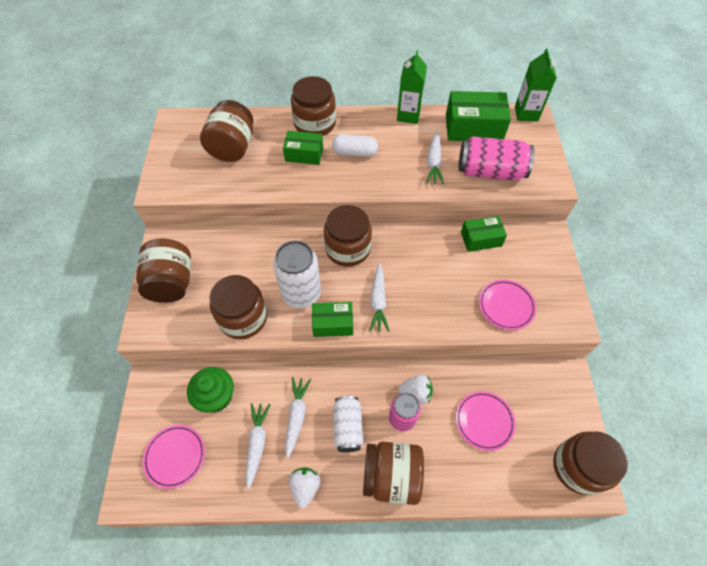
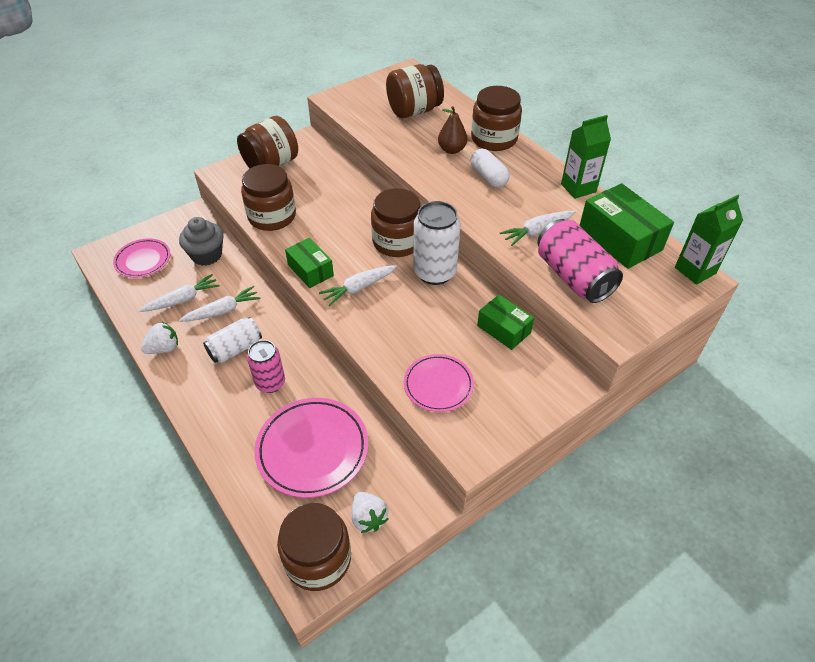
camera: 55 degrees right, 10 degrees down
(216, 396) = (206, 255): green cupcake -> grey cupcake
(301, 294) = (323, 237): white can -> white can (434, 272)
(304, 154) = (452, 150): green box -> brown pear
(391, 476) = (209, 402): brown jar -> none
(416, 393) = (304, 381): white strawberry -> white strawberry (368, 518)
(484, 421) = (312, 449): pink plate -> pink plate, size x1.61

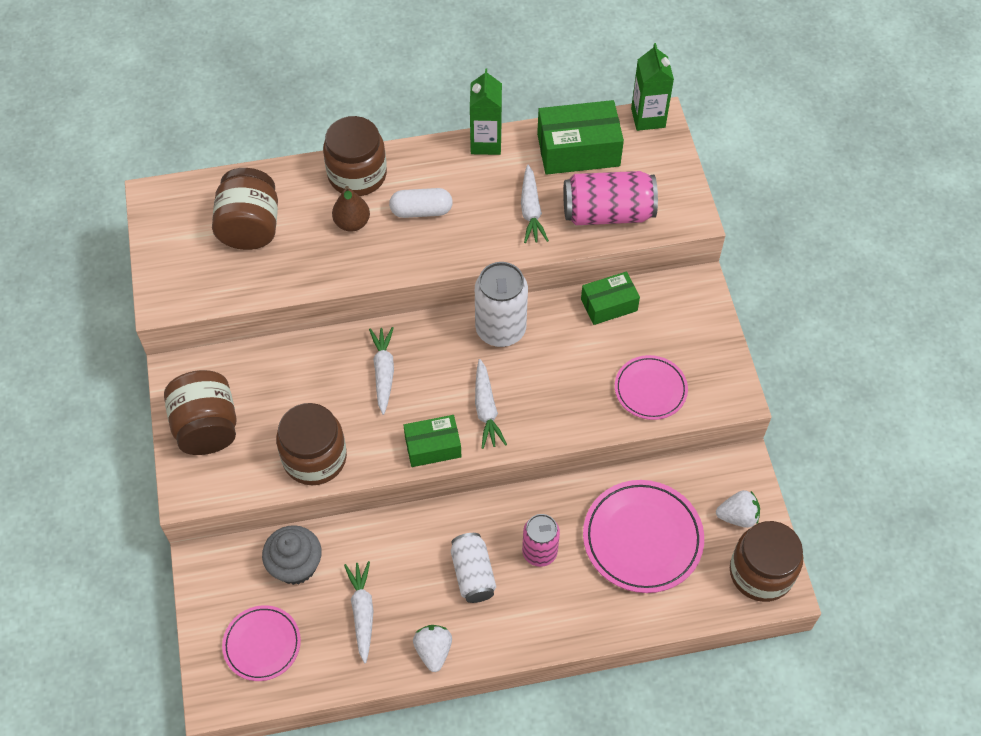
camera: 65 degrees left, 10 degrees up
(223, 311) = (405, 572): white carrot -> white carrot (383, 372)
(397, 242) = (433, 345): brown jar -> none

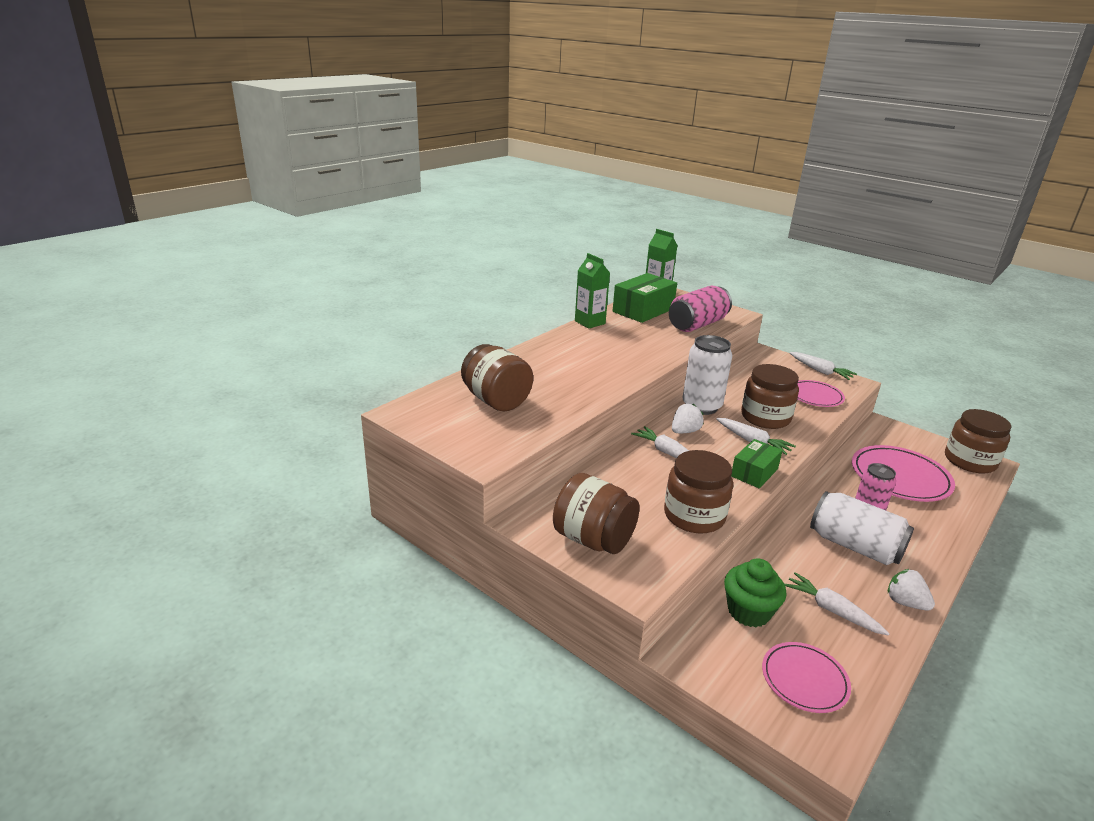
camera: 40 degrees left, 30 degrees down
(296, 565) = (748, 611): grey cupcake -> green cupcake
(352, 223) = (563, 375): brown pear -> none
(357, 175) = (533, 356): brown jar -> brown jar (765, 417)
(421, 211) = (597, 356): white capsule -> none
(473, 574) = (854, 546): white can -> white can, size x1.52
(531, 210) = (657, 336): white carrot -> white carrot (820, 371)
(609, 305) = (738, 375): green box -> none
(737, 516) = (919, 445): white strawberry -> white strawberry (685, 431)

